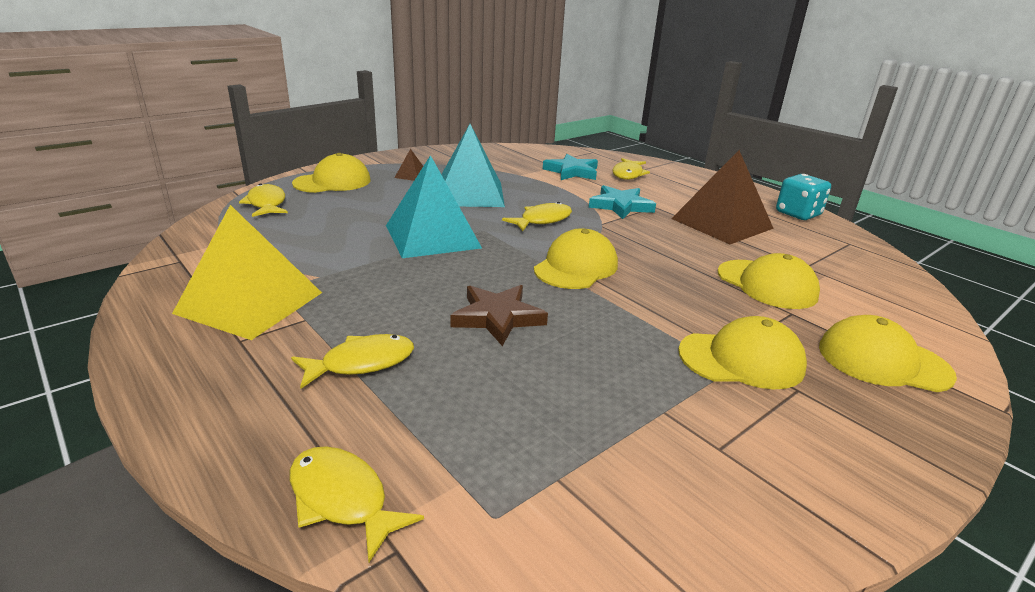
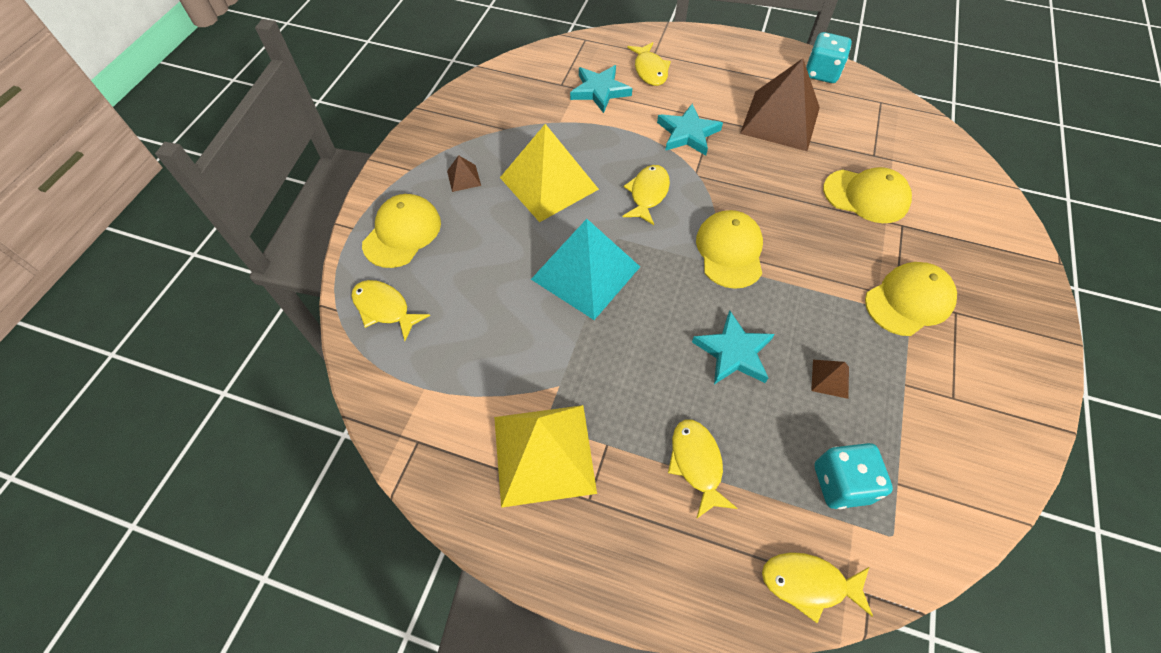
camera: 30 degrees left, 30 degrees up
(361, 363) = (697, 463): yellow fish -> yellow fish turned 45 degrees counterclockwise
(469, 194) = (549, 183): turquoise pyramid -> yellow pyramid
(489, 445) = (841, 483): none -> turquoise dice
(497, 317) = (733, 352): brown star -> turquoise star
(577, 371) = (830, 378): none -> brown pyramid
(883, 361) = (980, 250): yellow cap -> none

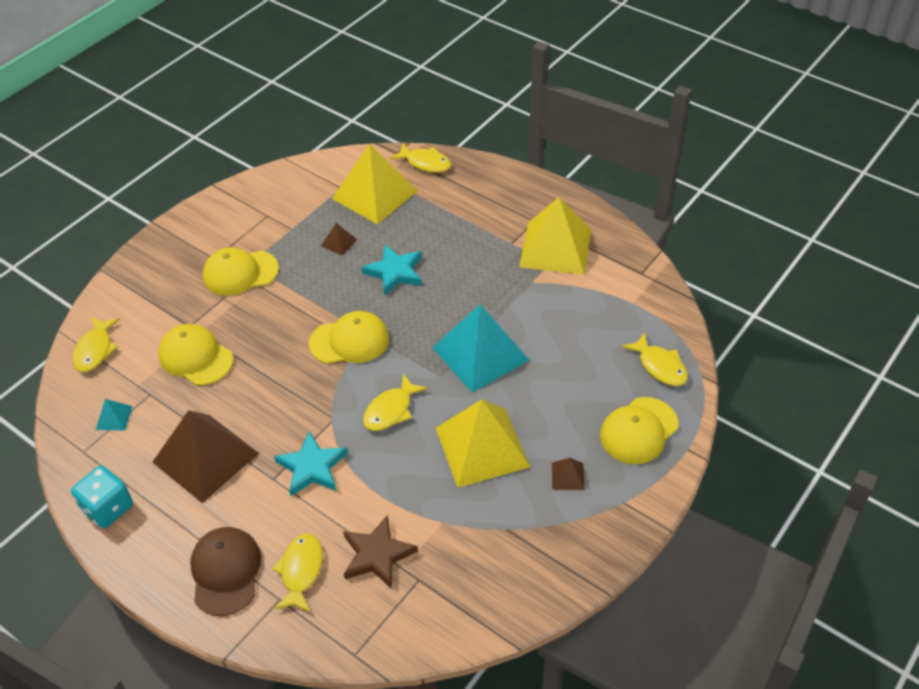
camera: 160 degrees left, 10 degrees down
(600, 91) = (377, 555): turquoise star -> brown star
(697, 463) = (457, 221): yellow fish -> yellow fish (95, 350)
(703, 58) = (225, 572): none -> brown cap
(729, 251) = (349, 341): yellow cap -> yellow cap turned 120 degrees counterclockwise
(841, 483) = (375, 194): turquoise dice -> yellow pyramid
(884, 130) = (114, 417): none -> turquoise pyramid

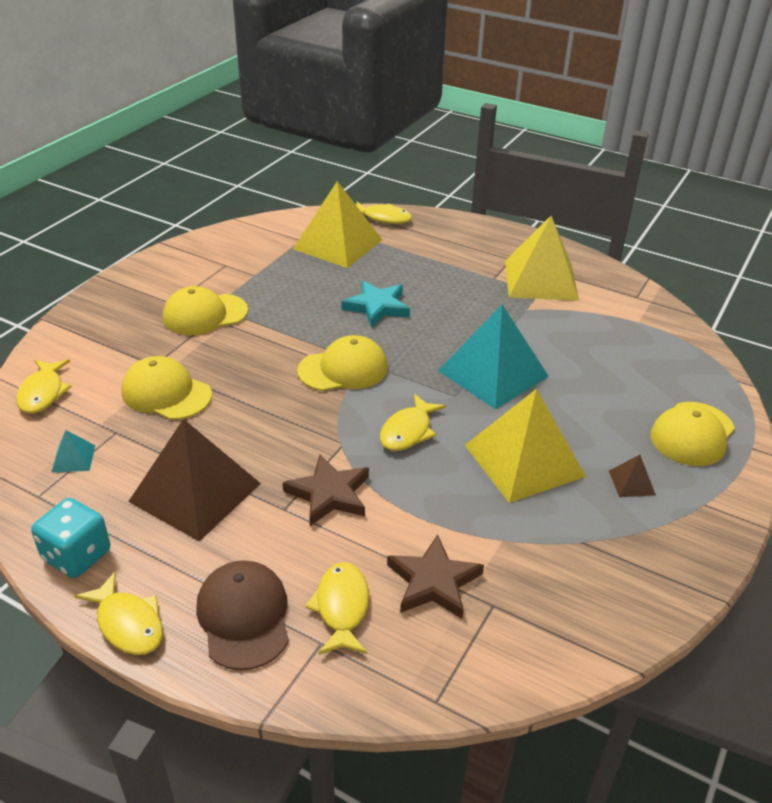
camera: 10 degrees left, 10 degrees down
(312, 467) = (329, 494): turquoise star -> brown star
(339, 242) = (309, 284): brown pyramid -> none
(659, 366) = (689, 374): yellow fish -> yellow fish (128, 623)

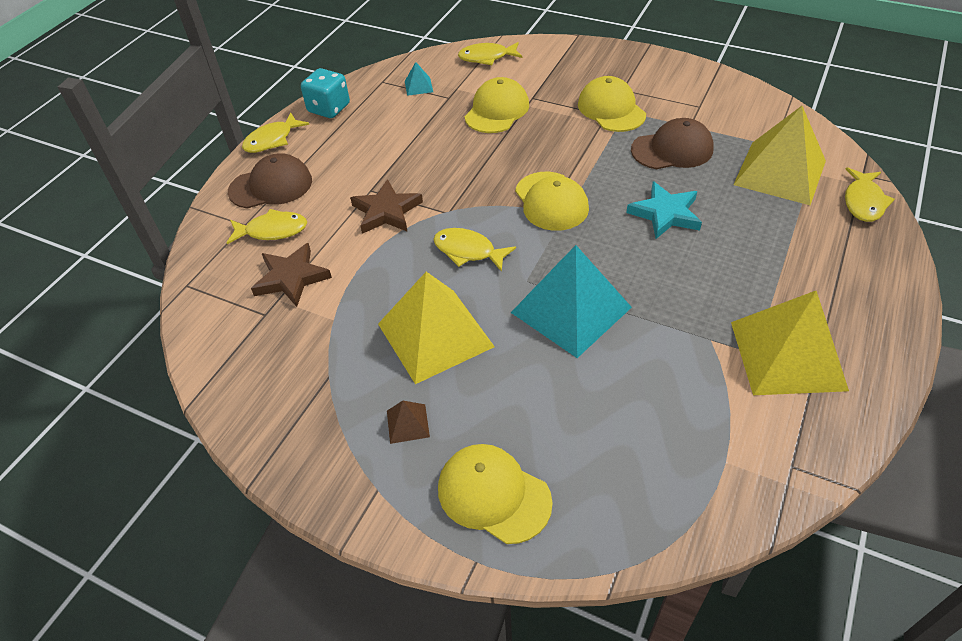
camera: 90 degrees right, 10 degrees up
(195, 492) = (386, 145): brown pyramid -> none
(287, 289) = (672, 149): none -> brown cap

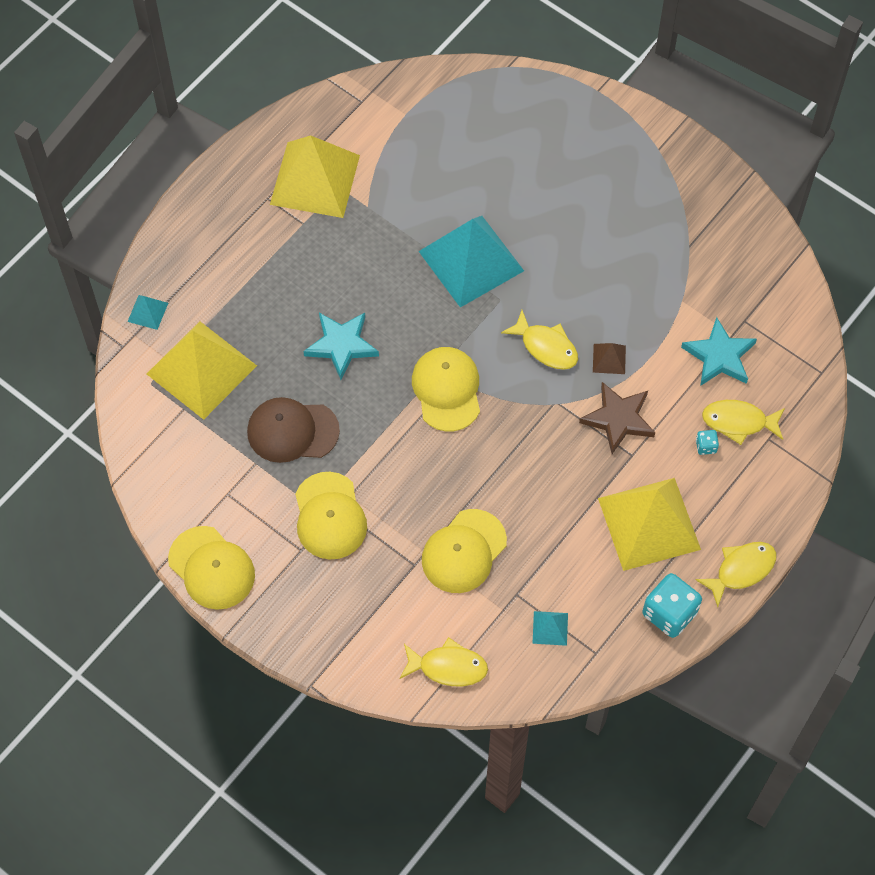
camera: 170 degrees left, 15 degrees up
(271, 186) = (741, 489): brown cap -> none
(291, 278) = (719, 356): brown star -> turquoise star
(303, 208) = (706, 446): none -> turquoise dice
(408, 423) = (629, 192): brown pyramid -> brown pyramid (609, 359)
(435, 335) = (594, 264): yellow pyramid -> yellow pyramid (649, 524)
(493, 495) = (576, 128): yellow cap -> yellow cap (211, 568)
(863, 202) = (147, 312): yellow fish -> turquoise pyramid

